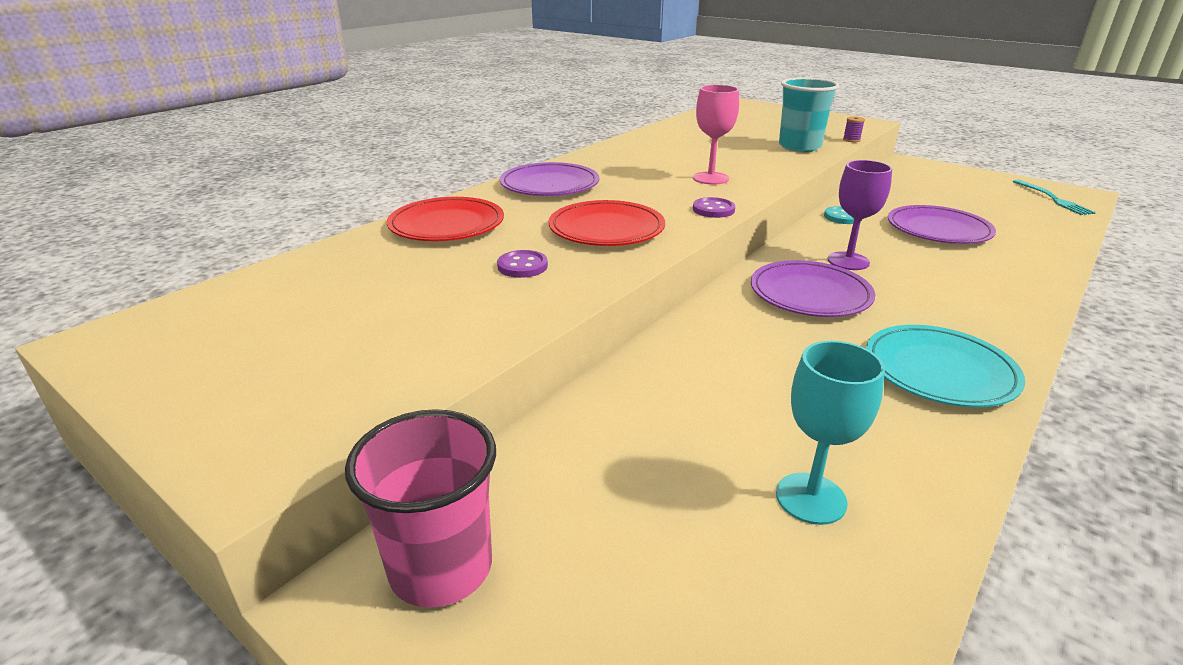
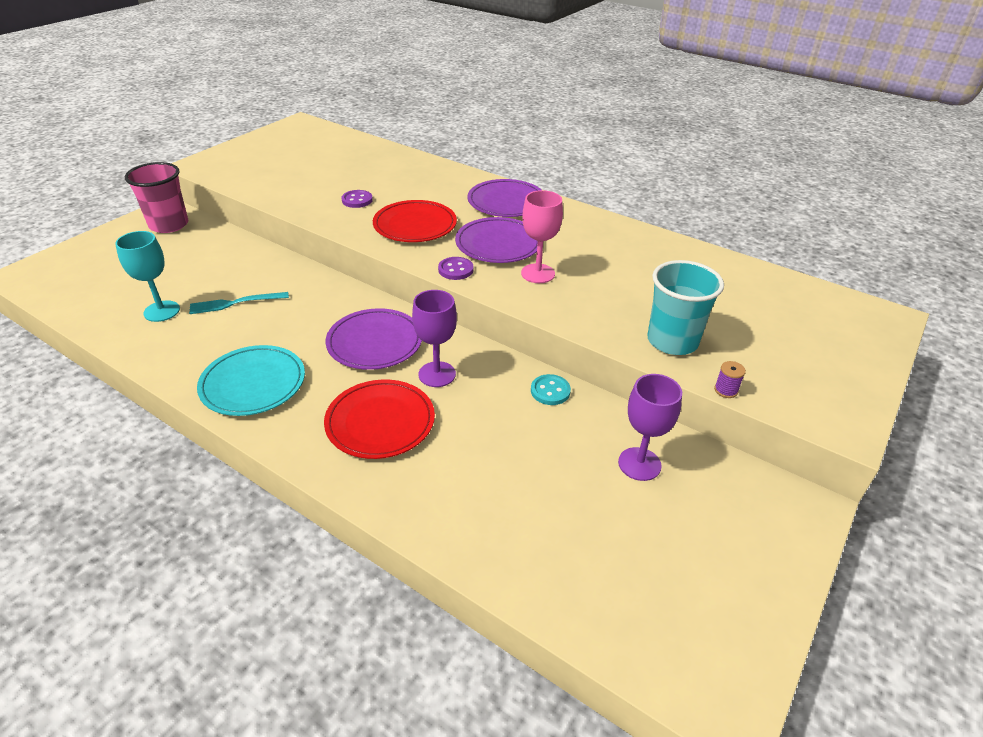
camera: 85 degrees right, 10 degrees up
(447, 225) = (423, 174): red plate -> red plate (380, 422)
(908, 196) = (639, 464): none -> purple goblet
(938, 229) = (524, 460): purple plate -> purple plate (498, 244)
(1052, 199) = (679, 641): turquoise fork -> turquoise fork (236, 303)

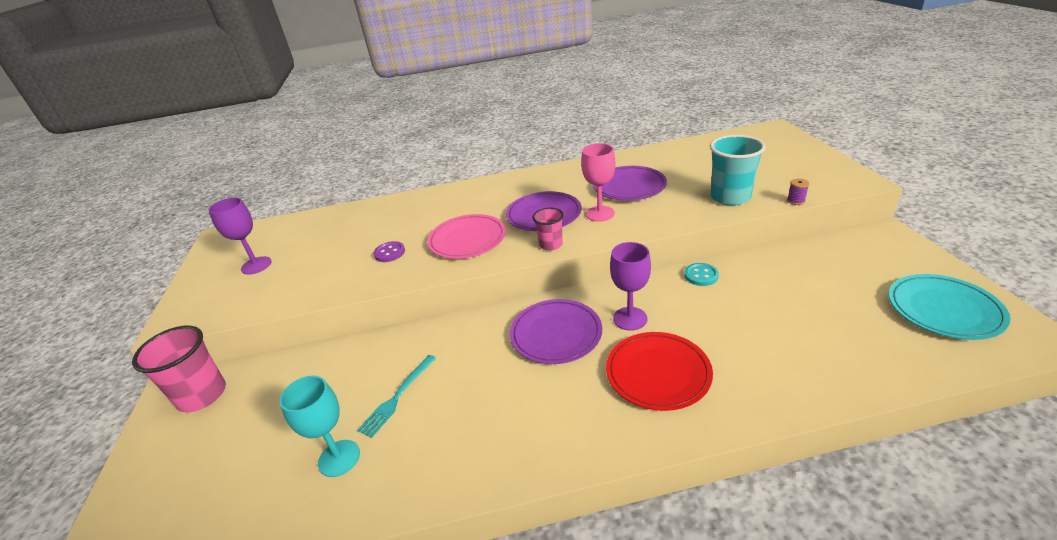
camera: 40 degrees left, 5 degrees down
(253, 384) = (530, 432): turquoise plate -> turquoise plate (944, 309)
(415, 225) = (467, 239): red plate -> pink plate
(455, 270) = (551, 244): purple button -> pink cup
(506, 202) = (497, 191): purple plate -> purple plate (629, 186)
(639, 464) = (805, 273): purple goblet -> purple goblet (256, 265)

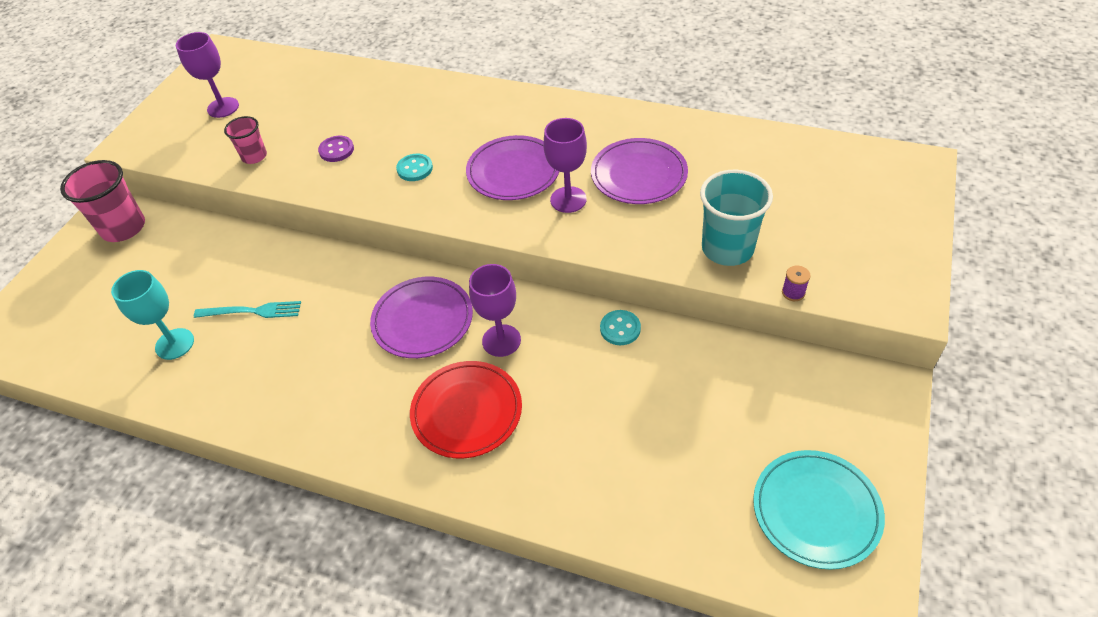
camera: 30 degrees right, 15 degrees up
(397, 396) = (252, 311): turquoise fork -> turquoise fork turned 150 degrees counterclockwise
(467, 239) = (415, 169): pink plate -> turquoise button
(551, 244) = (481, 217): pink cup -> pink cup (254, 156)
(600, 214) = (568, 199): pink goblet -> purple goblet

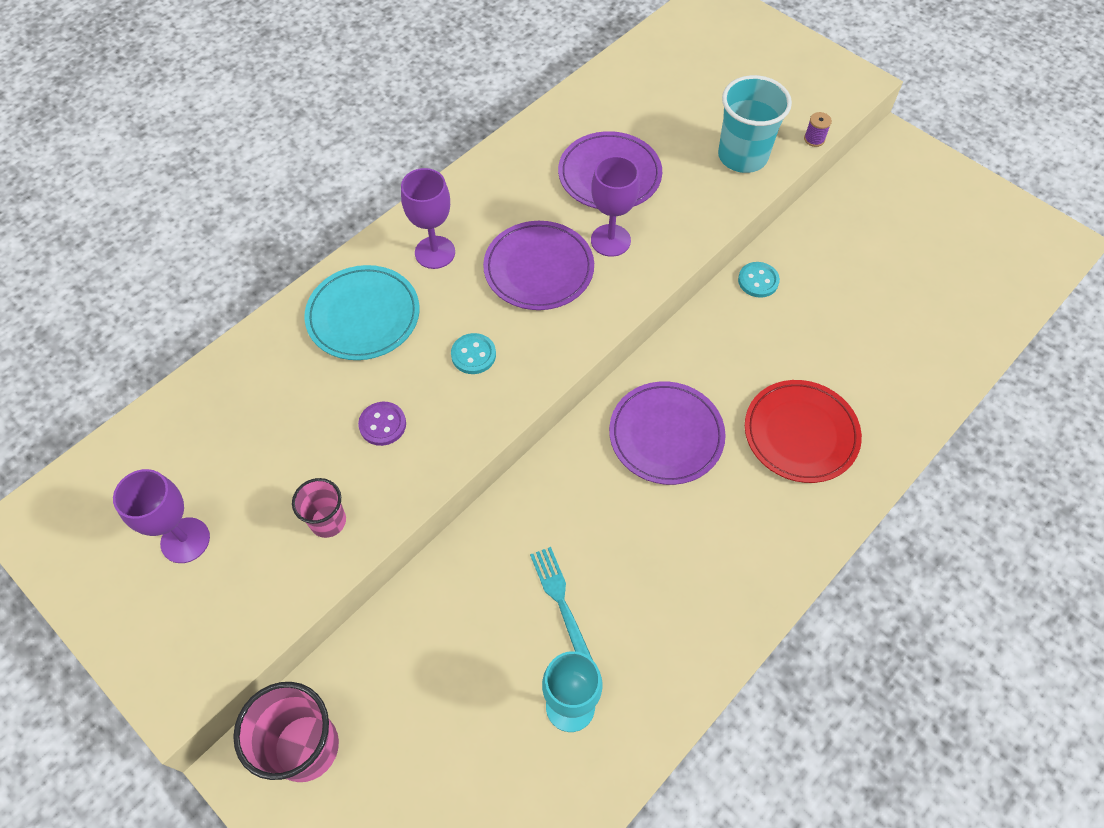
camera: 70 degrees left, 10 degrees up
(252, 311) = (562, 605): turquoise fork -> turquoise fork turned 45 degrees counterclockwise
(501, 340) = (727, 376): purple goblet -> purple goblet (435, 252)
(816, 510) = (988, 237): turquoise plate -> turquoise plate (363, 316)

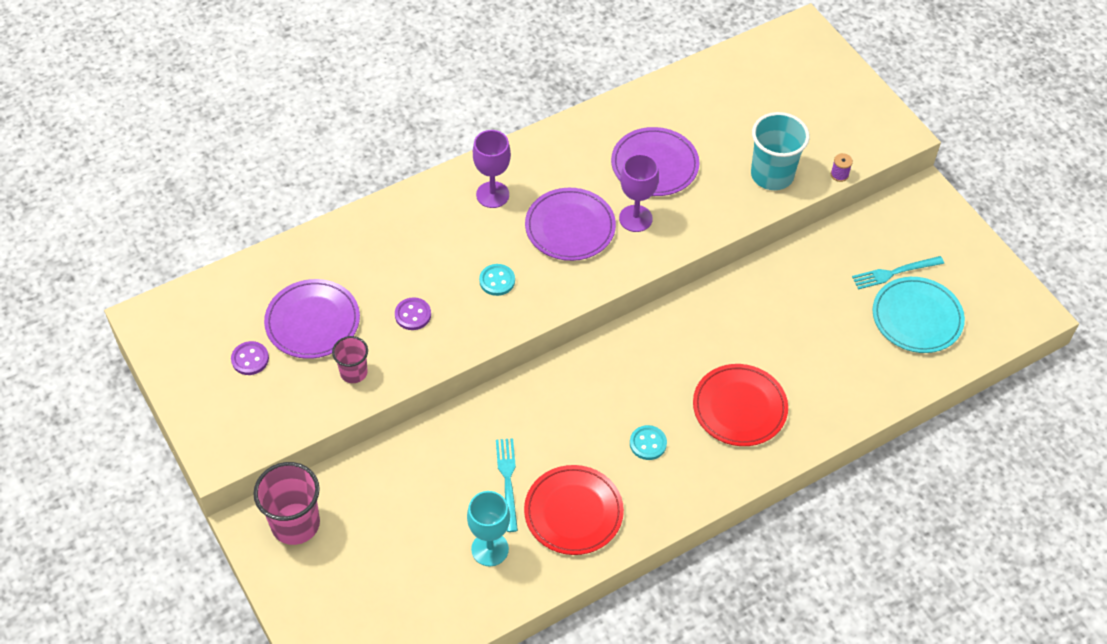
camera: 15 degrees right, 5 degrees down
(185, 540) = (250, 359): purple goblet -> purple button
(363, 316) = (422, 231): turquoise plate -> turquoise plate (917, 317)
(657, 623) = (573, 512): none -> red plate
(666, 435) = (631, 381): purple plate -> purple plate (312, 322)
(758, 281) = (754, 281): turquoise button -> turquoise button (648, 443)
(902, 234) = (894, 272): none -> turquoise fork

